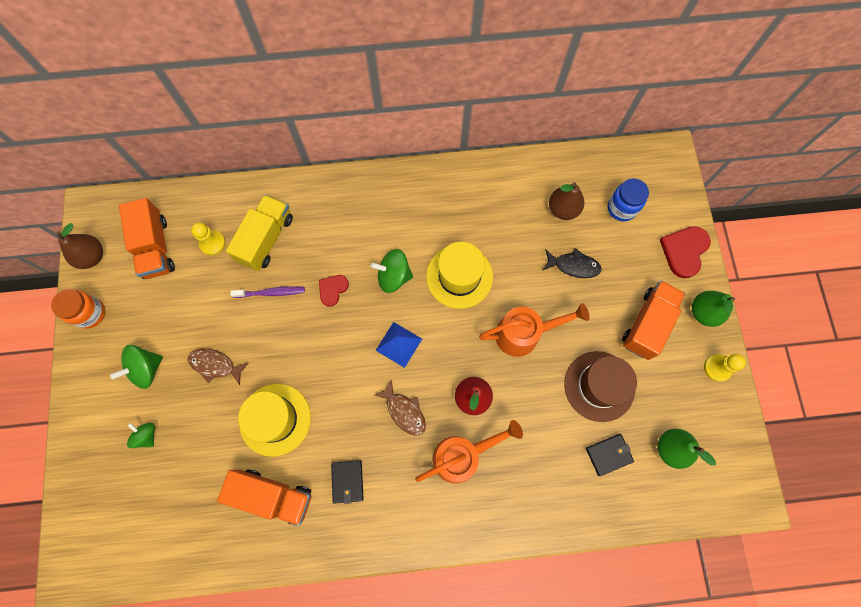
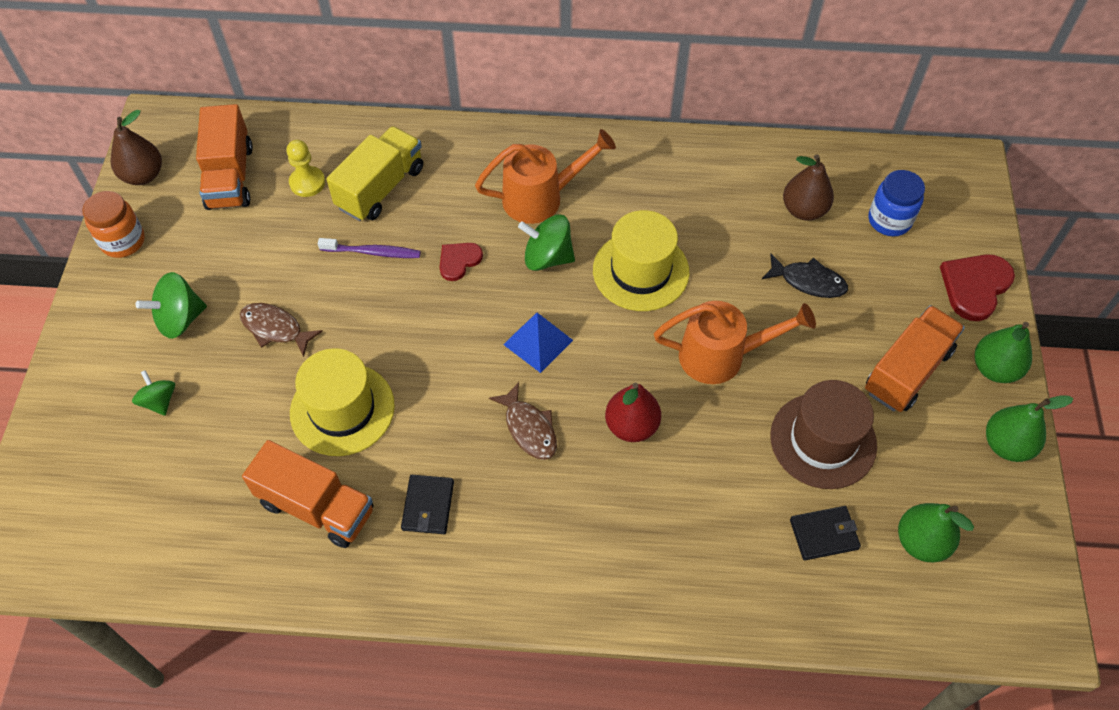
camera: 10 degrees right, 15 degrees down
(463, 455) = (603, 500): orange watering can -> orange watering can (541, 198)
(717, 368) = (1006, 445): yellow pawn -> green pear

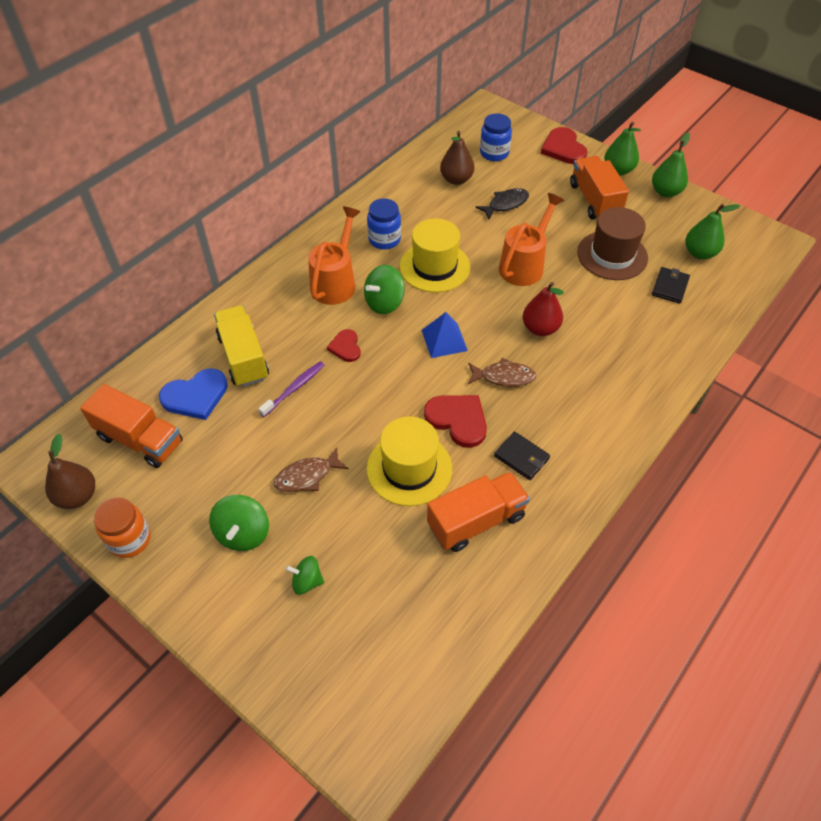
camera: 55 degrees left, 5 degrees down
(307, 183) = (195, 396): yellow pawn -> blue heart
(436, 417) = (458, 420): none -> red heart
(641, 202) = (384, 240): none -> blue jar

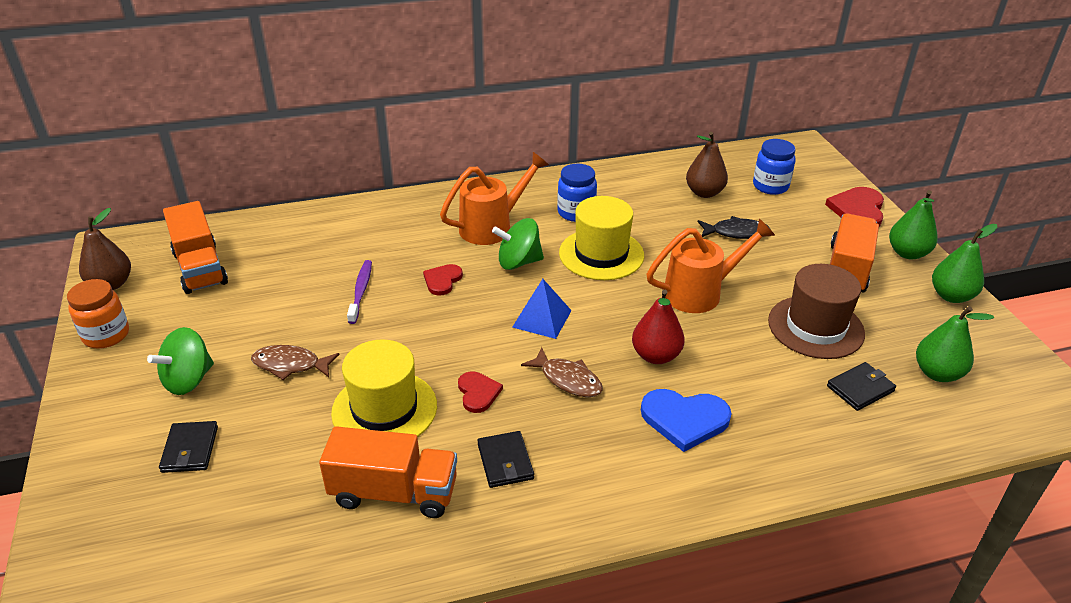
camera: 35 degrees right, 15 degrees down
(195, 396) = (277, 258): blue heart -> blue heart (684, 419)
(243, 357) = (347, 248): yellow truck -> none
(294, 388) = (361, 291): purple toothbrush -> purple toothbrush turned 75 degrees counterclockwise
(307, 581) = (190, 449): green spinning top -> black wallet
(458, 420) = (478, 393): red heart -> red heart, size x0.61

